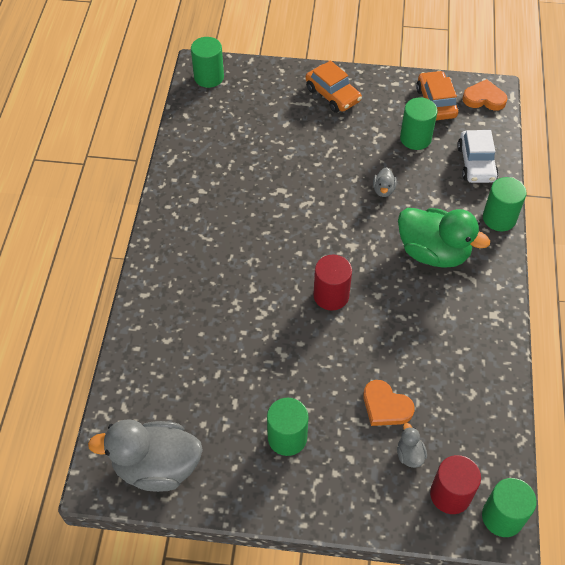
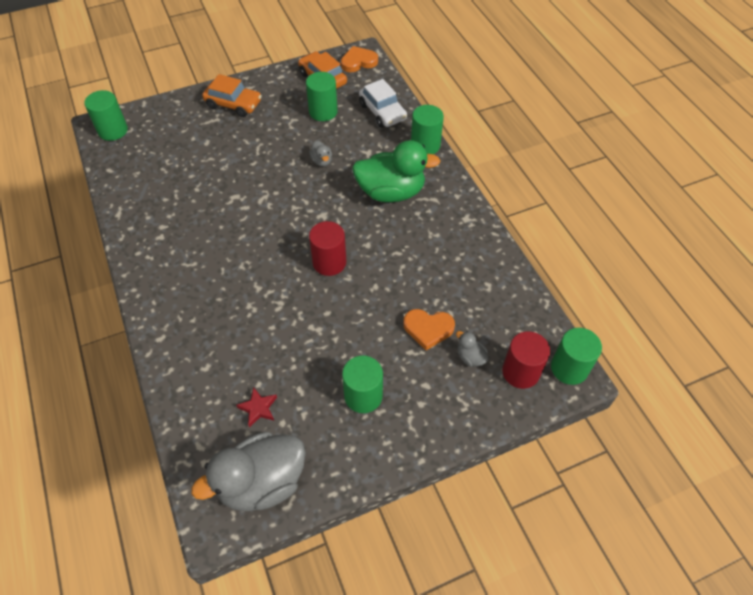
camera: 30 degrees left, 0 degrees up
(190, 400) = (258, 408): none -> red star

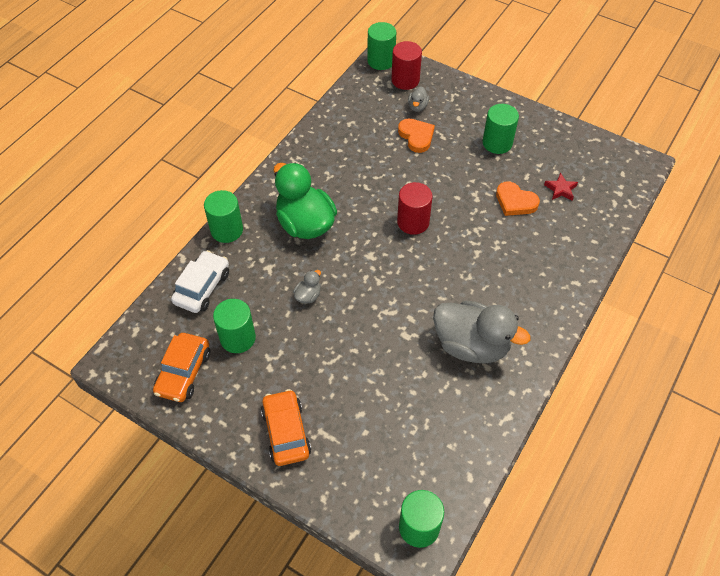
camera: 125 degrees left, 0 degrees up
(262, 482) = (598, 158): grey duck -> grey duck (471, 345)
(358, 62) = (131, 356): orange heart -> orange heart (515, 202)

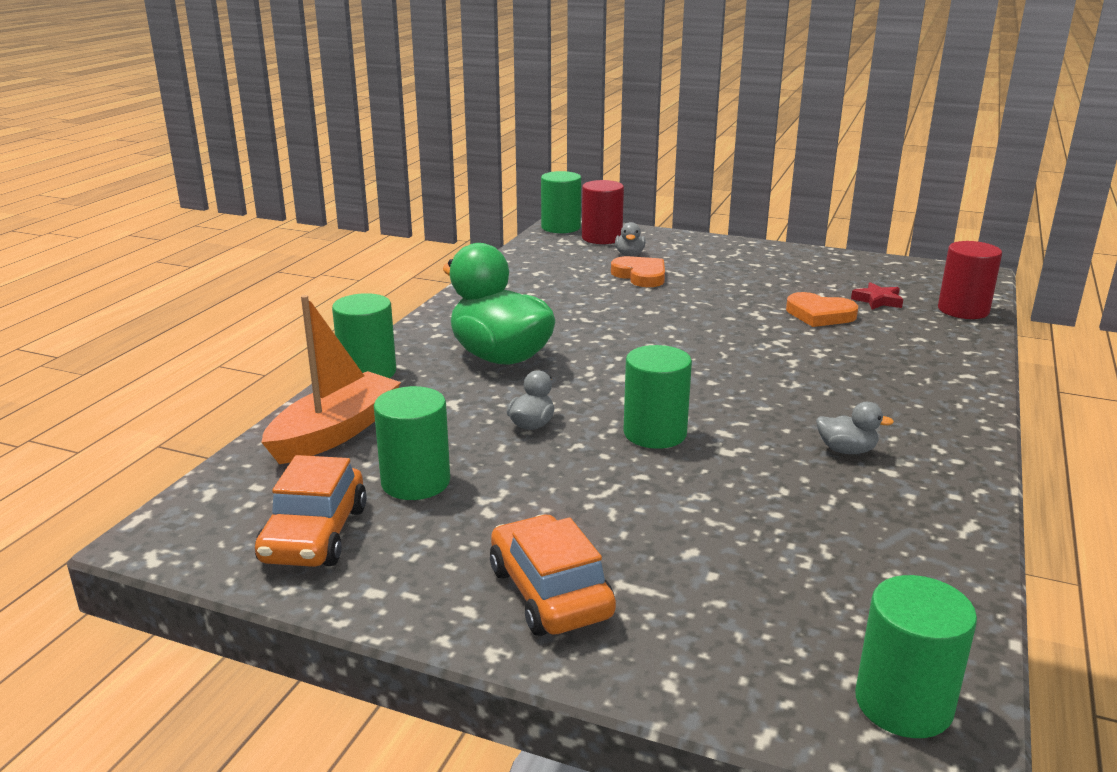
camera: 10 degrees left, 30 degrees down
(202, 287) = (335, 432): white car -> orange boat
(413, 222) = (675, 342): red cylinder -> red cylinder (963, 310)
(471, 345) = (846, 450): grey duck -> grey duck, size x0.42
(497, 143) = (760, 273): green cylinder -> green cylinder (655, 433)

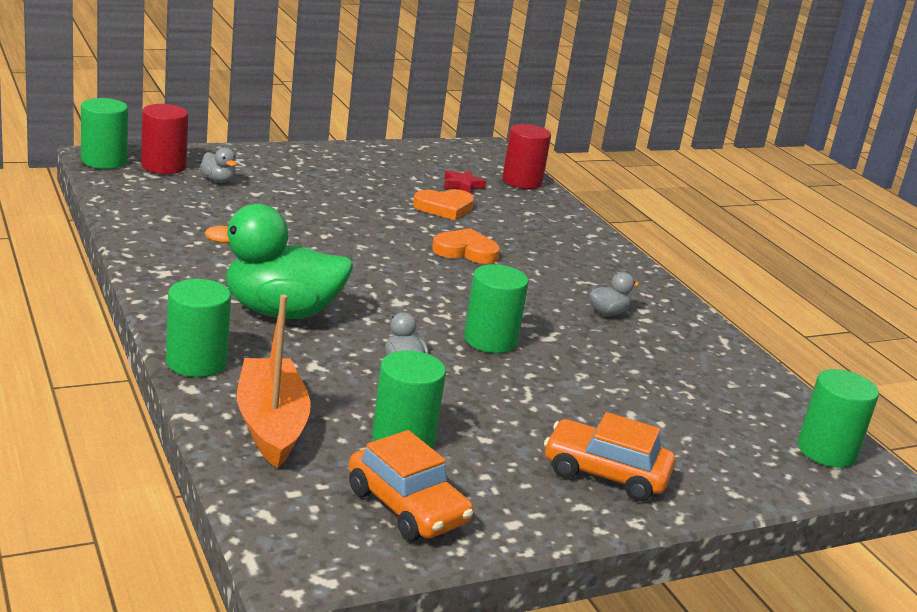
camera: 50 degrees left, 0 degrees up
(640, 275) = (262, 201): orange heart -> orange heart (465, 251)

